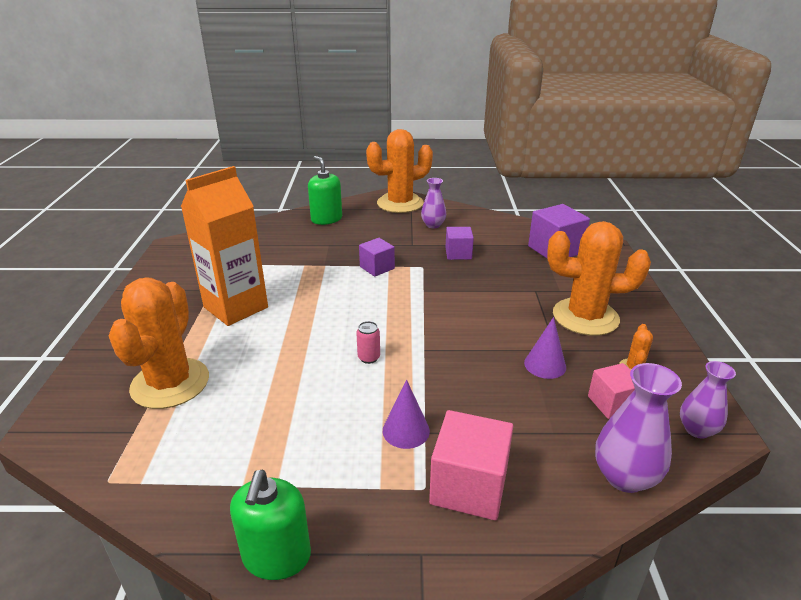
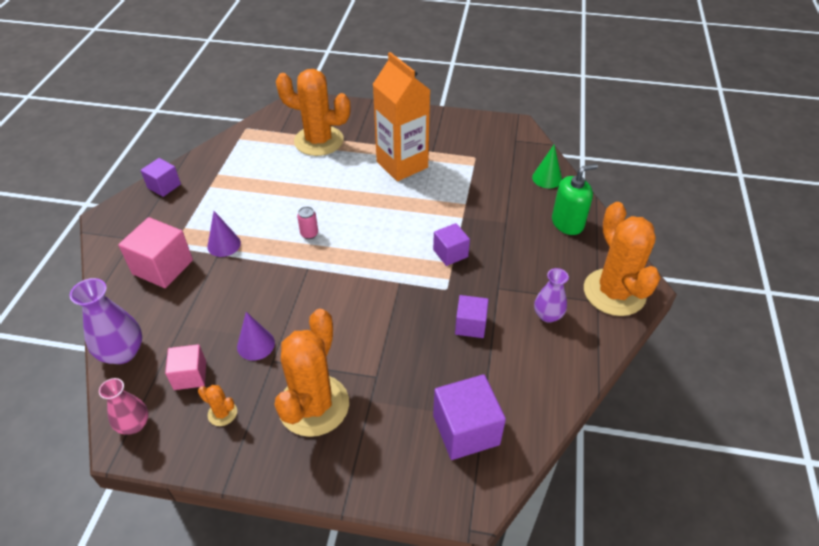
camera: 100 degrees right, 15 degrees up
(265, 228) = (547, 178): none -> green cone
(276, 556) = (164, 186): green soap dispenser -> purple cube
(697, 429) = (134, 424): purple vase -> pink vase

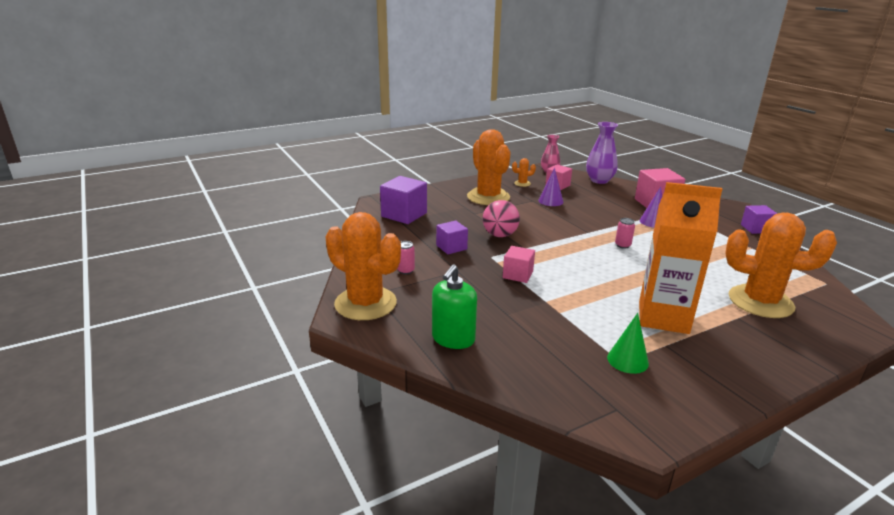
camera: 140 degrees right, 20 degrees down
(319, 141) = (760, 302): orange cactus -> orange cactus turned 45 degrees clockwise
(399, 315) = (500, 235): none -> pink ball
(450, 253) = (517, 275): purple cube -> pink cube
(547, 178) = (522, 376): green cone -> green cone (627, 360)
(547, 315) = (406, 271): purple vase -> pink can

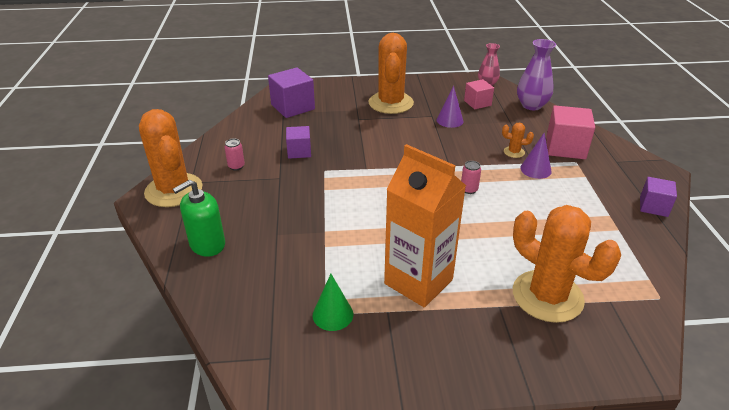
camera: 25 degrees right, 10 degrees up
(500, 235) = (357, 149): pink ball -> none
(517, 275) = (328, 196): pink cube -> none
(522, 183) = (442, 93): orange cactus -> orange cactus (514, 152)

